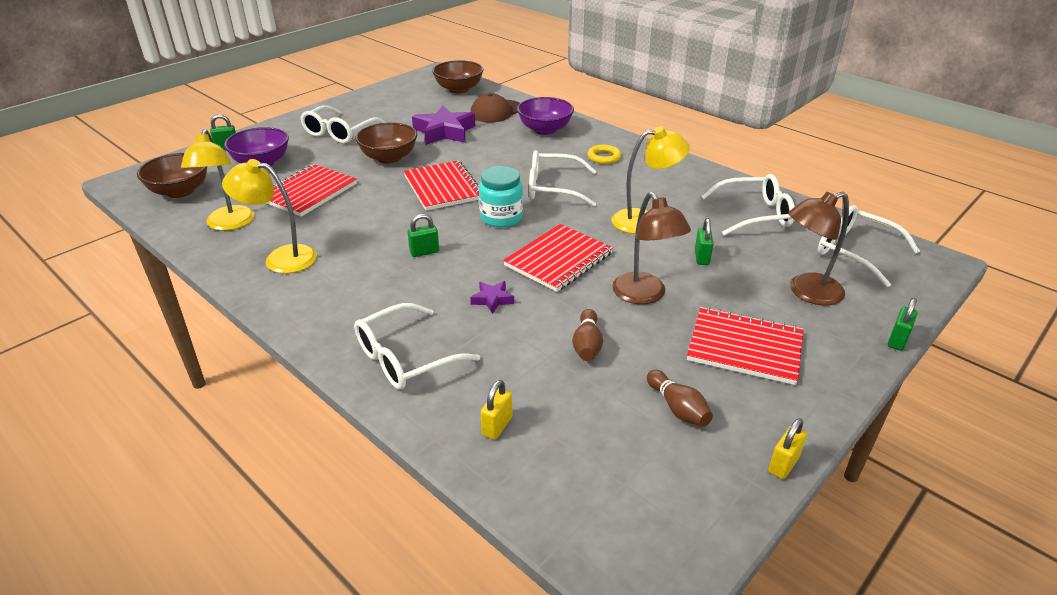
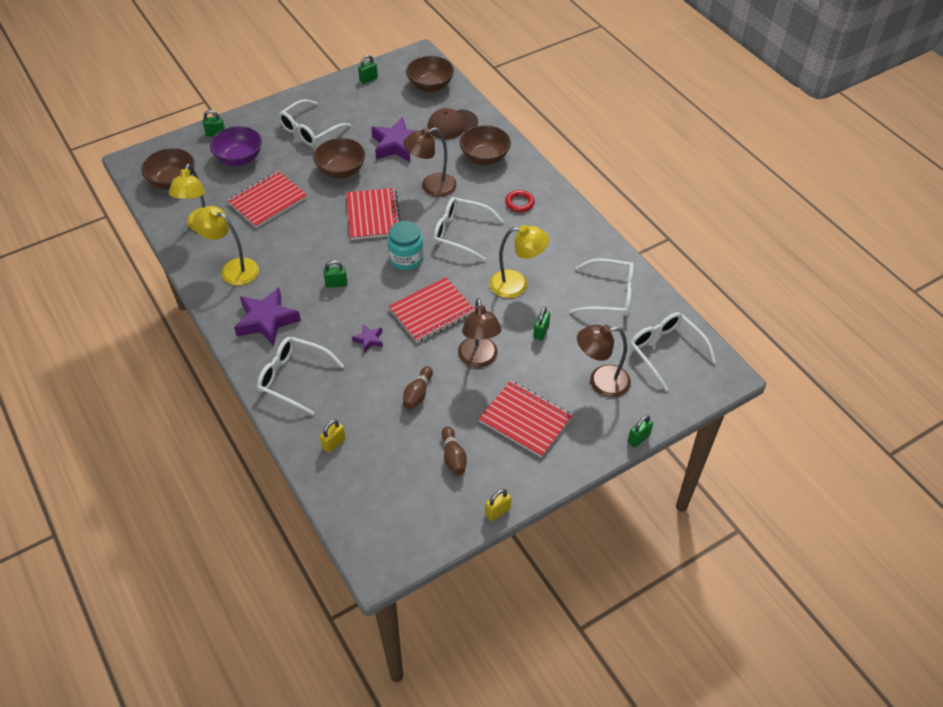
camera: 15 degrees right, 15 degrees up
(344, 302) = (267, 320): none -> purple star
(390, 91) = (368, 79): none -> green padlock
(405, 358) = (294, 378): white glasses -> white glasses turned 45 degrees clockwise
(499, 157) = (431, 187): none -> brown lamp
(545, 130) = (484, 158): purple bowl -> brown bowl
(604, 157) = (519, 203): yellow ring -> red ring

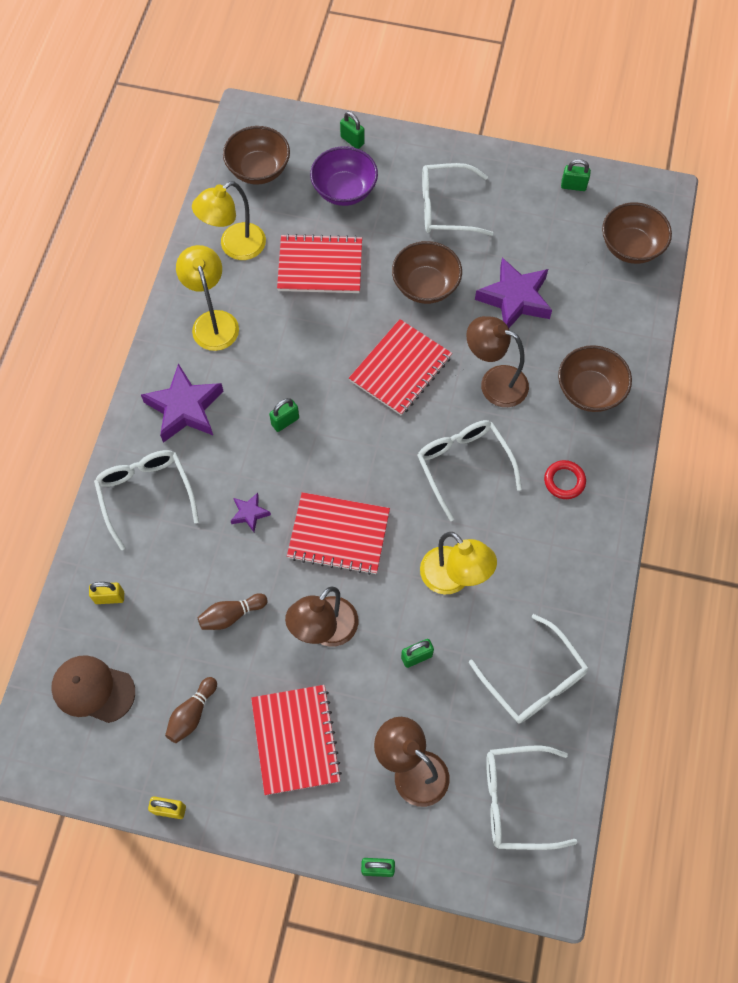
camera: 45 degrees right, 15 degrees up
(336, 284) = (285, 421): green padlock -> green padlock turned 75 degrees counterclockwise
(406, 259) = (378, 450): turquoise jar -> none
(452, 124) = (600, 318): brown cap -> brown cap (93, 689)
(665, 351) = (517, 800): white glasses -> white glasses turned 105 degrees counterclockwise

